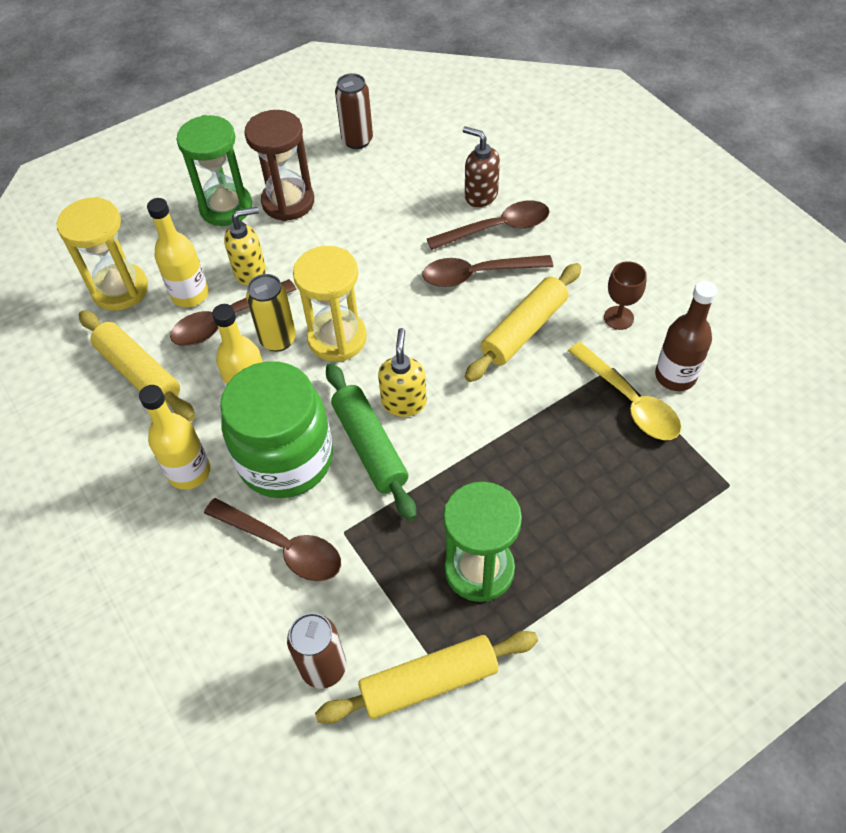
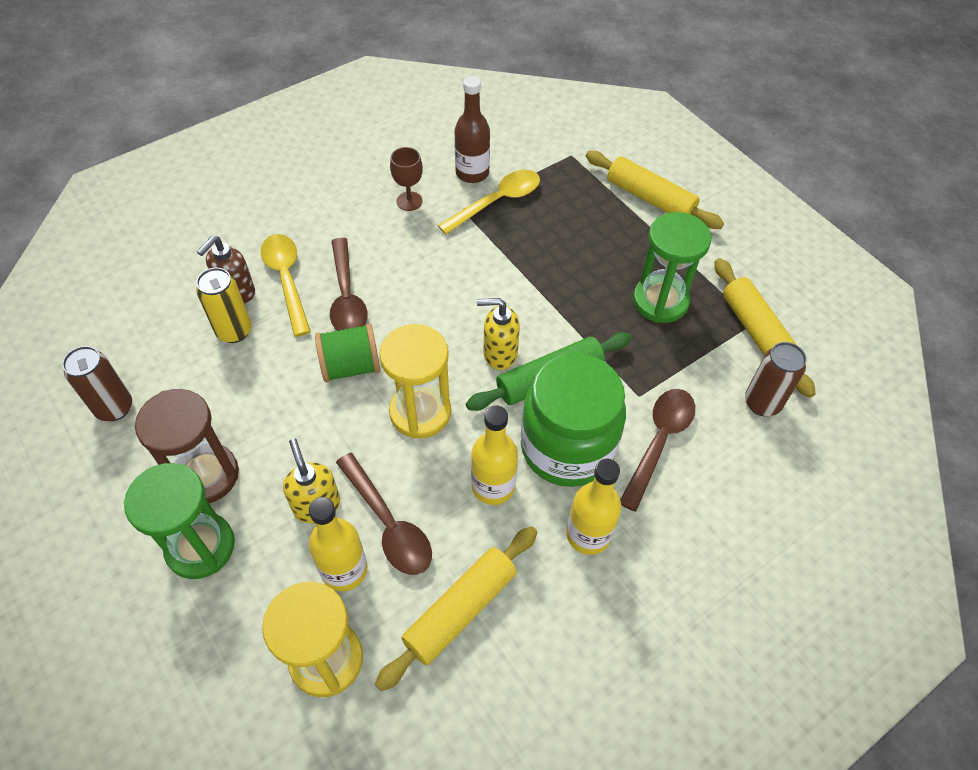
camera: 95 degrees left, 0 degrees up
(278, 339) = (419, 467): yellow can -> yellow can (234, 331)
(392, 284) = (351, 366): none -> green spool
(497, 228) = (287, 280): brown spoon -> yellow spoon
(524, 329) = (418, 264): yellow rolling pin -> yellow rolling pin (650, 198)

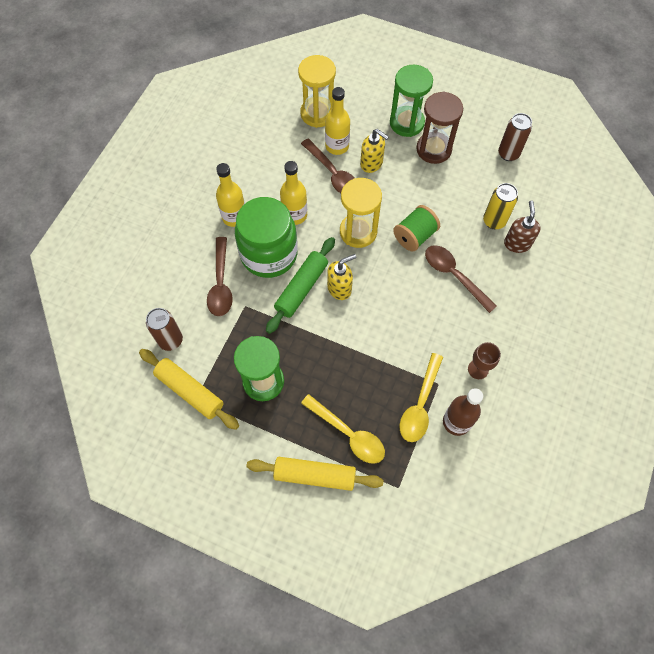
camera: 150 degrees right, 10 degrees up
(287, 280) = (497, 266): yellow spoon -> yellow spoon (348, 433)
(388, 523) = (332, 173): brown spoon -> brown spoon turned 150 degrees counterclockwise
(460, 610) = (274, 157): yellow rolling pin -> none

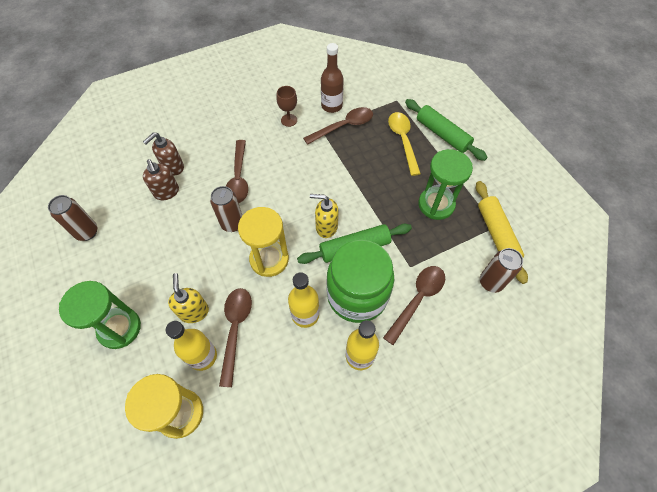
camera: 140 degrees left, 5 degrees down
(315, 475) = (442, 134): yellow rolling pin -> green rolling pin
(414, 236) = (232, 224): green spool -> brown can
(420, 404) = (343, 126): yellow spoon -> brown spoon
(433, 149) = (132, 283): brown hourglass -> none
(494, 221) = (166, 192): yellow can -> brown soap dispenser

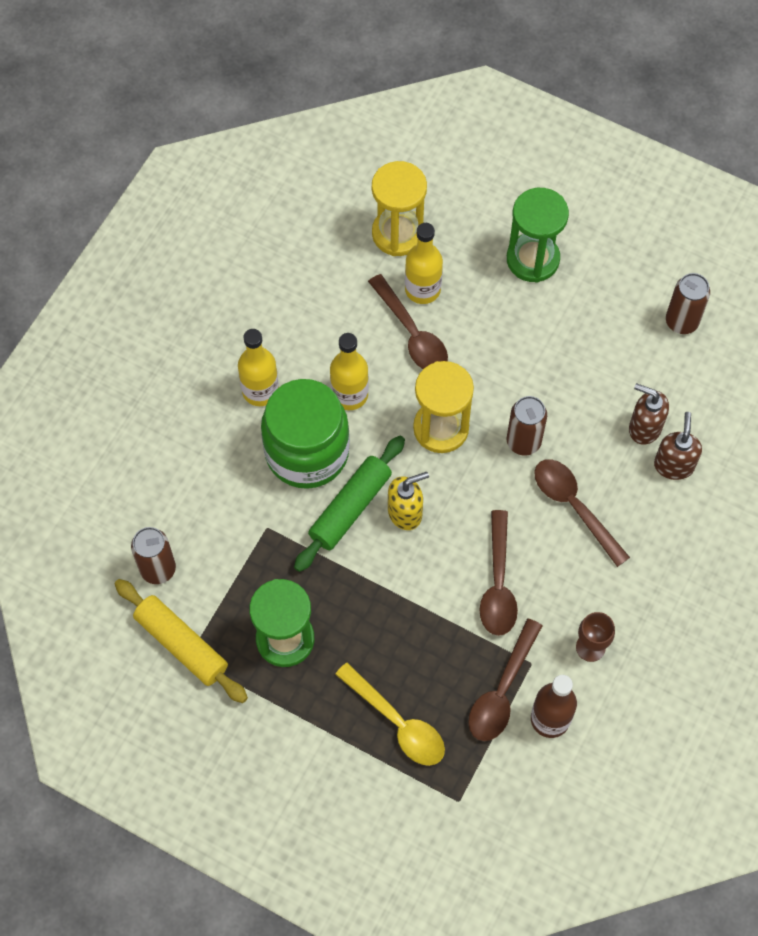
camera: 145 degrees right, 5 degrees up
(194, 311) = (472, 322): yellow soap dispenser -> none
(417, 300) = (234, 491): brown spoon -> brown spoon (498, 583)
(442, 134) = (346, 775): green rolling pin -> none

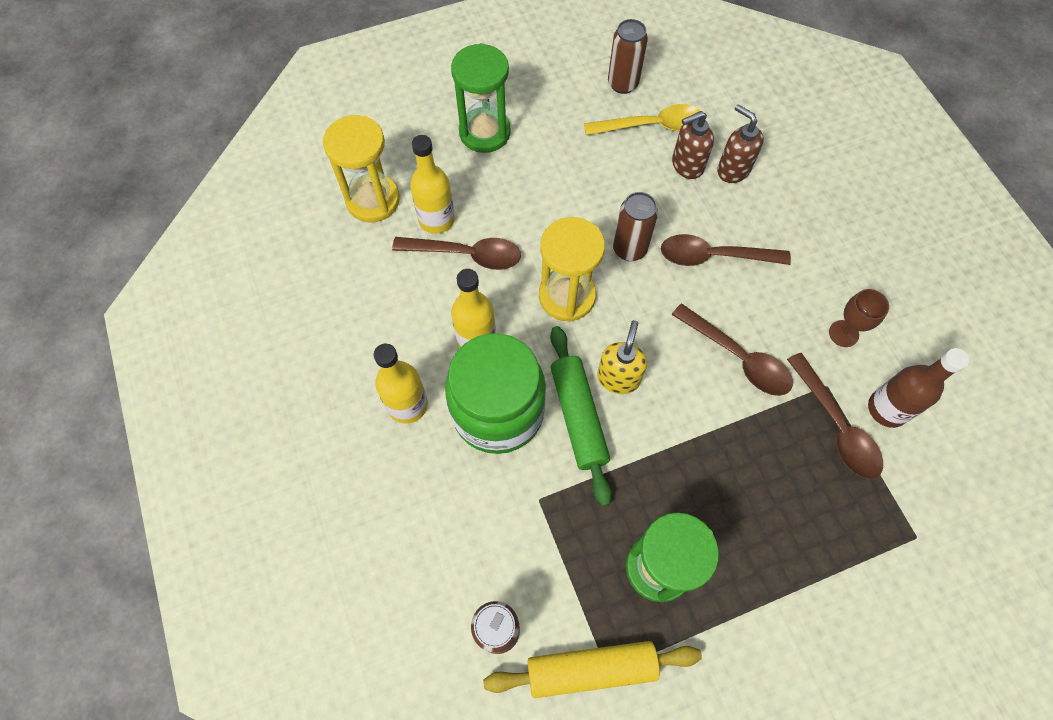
camera: 50 degrees left, 0 degrees up
(397, 722) = (807, 532): yellow spoon -> yellow spoon (651, 126)

